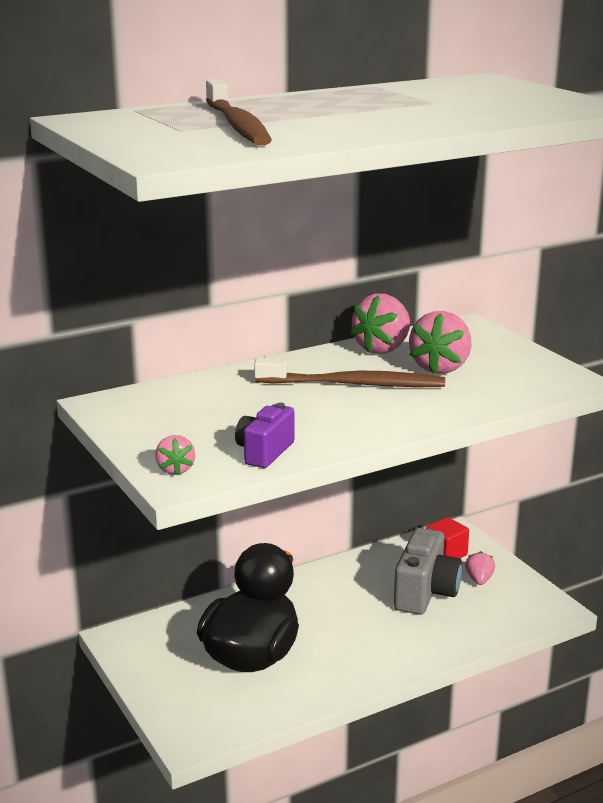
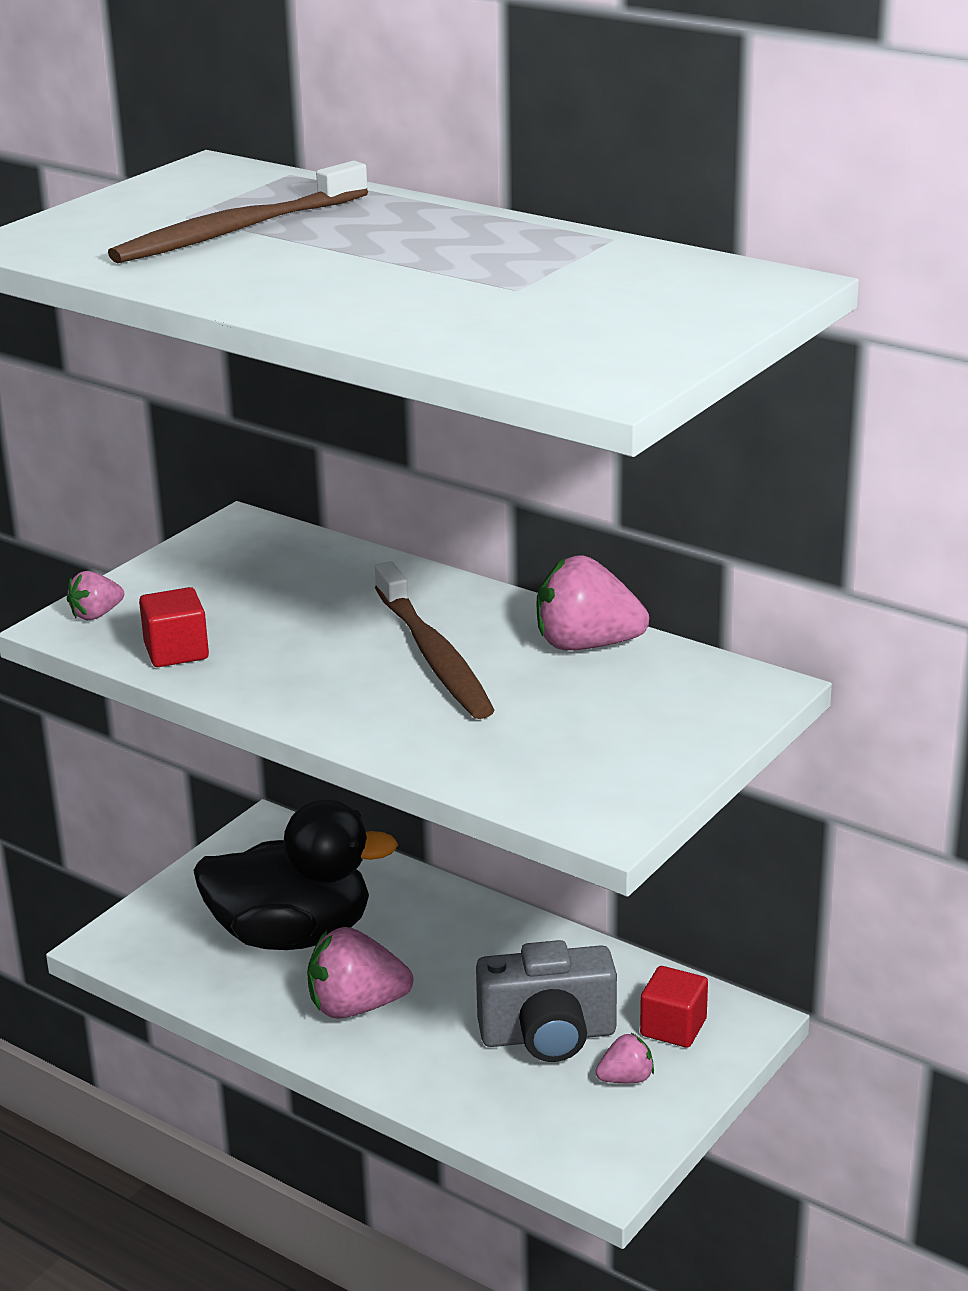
camera: 65 degrees right, 5 degrees up
(264, 452) = (176, 652): purple camera -> red cube
(440, 368) = (554, 702): pink strawberry -> pink strawberry (356, 1007)

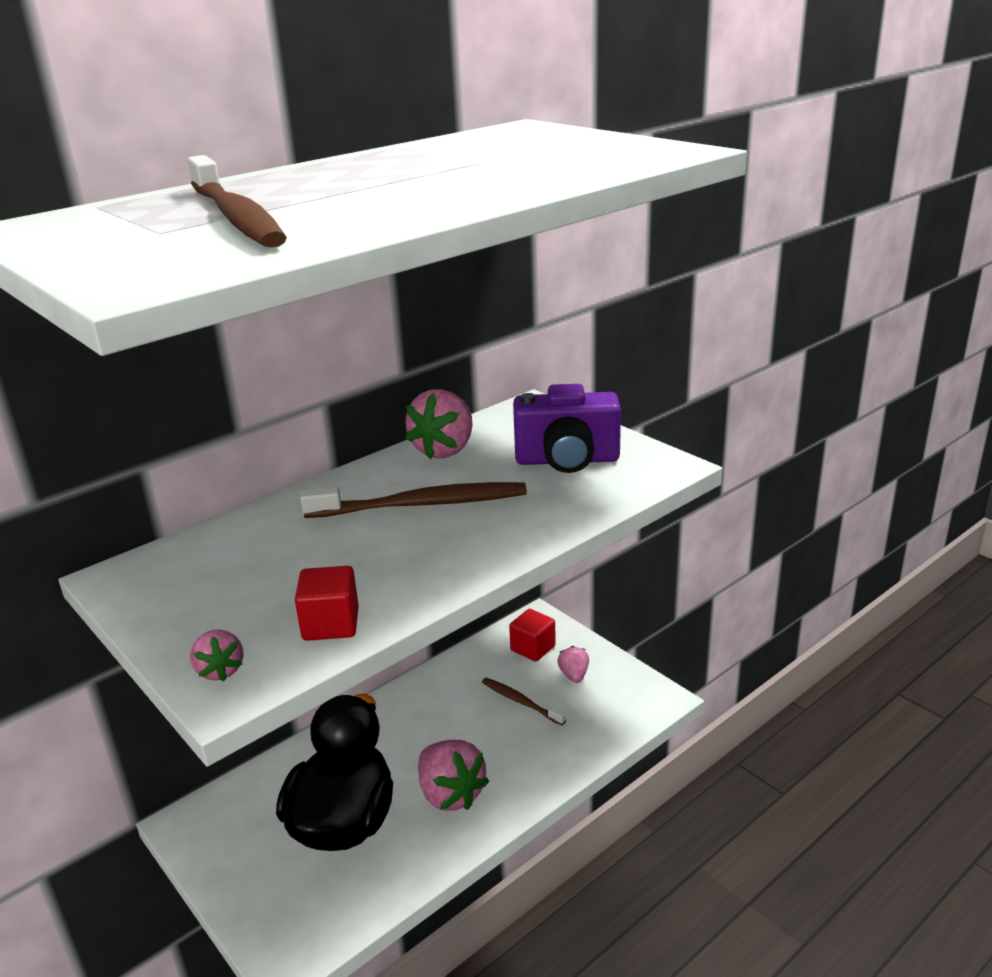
camera: 75 degrees left, 0 degrees up
(356, 1007) = (450, 794): pink strawberry -> pink strawberry turned 45 degrees counterclockwise
(548, 1036) = (521, 701): grey camera -> brown toothbrush
(592, 738) = (567, 460): none -> purple camera

